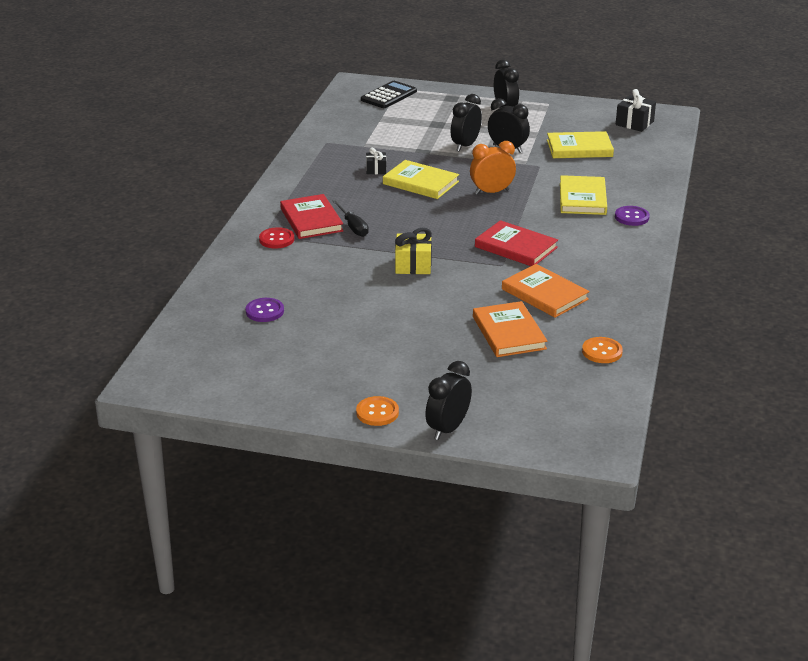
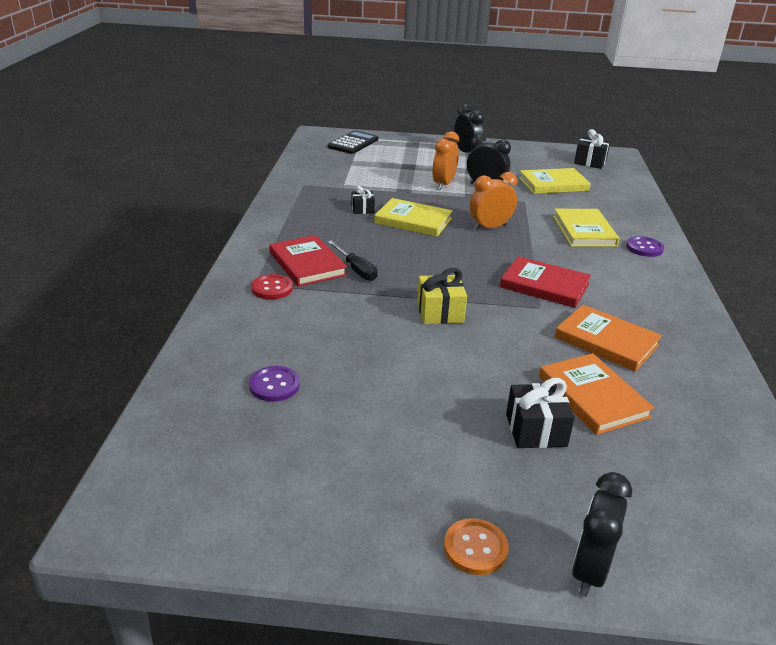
camera: 10 degrees left, 0 degrees up
(452, 351) = (536, 430): none -> black gift
(465, 145) = (443, 184): black clock -> orange clock
(602, 351) = (719, 417): orange button -> none

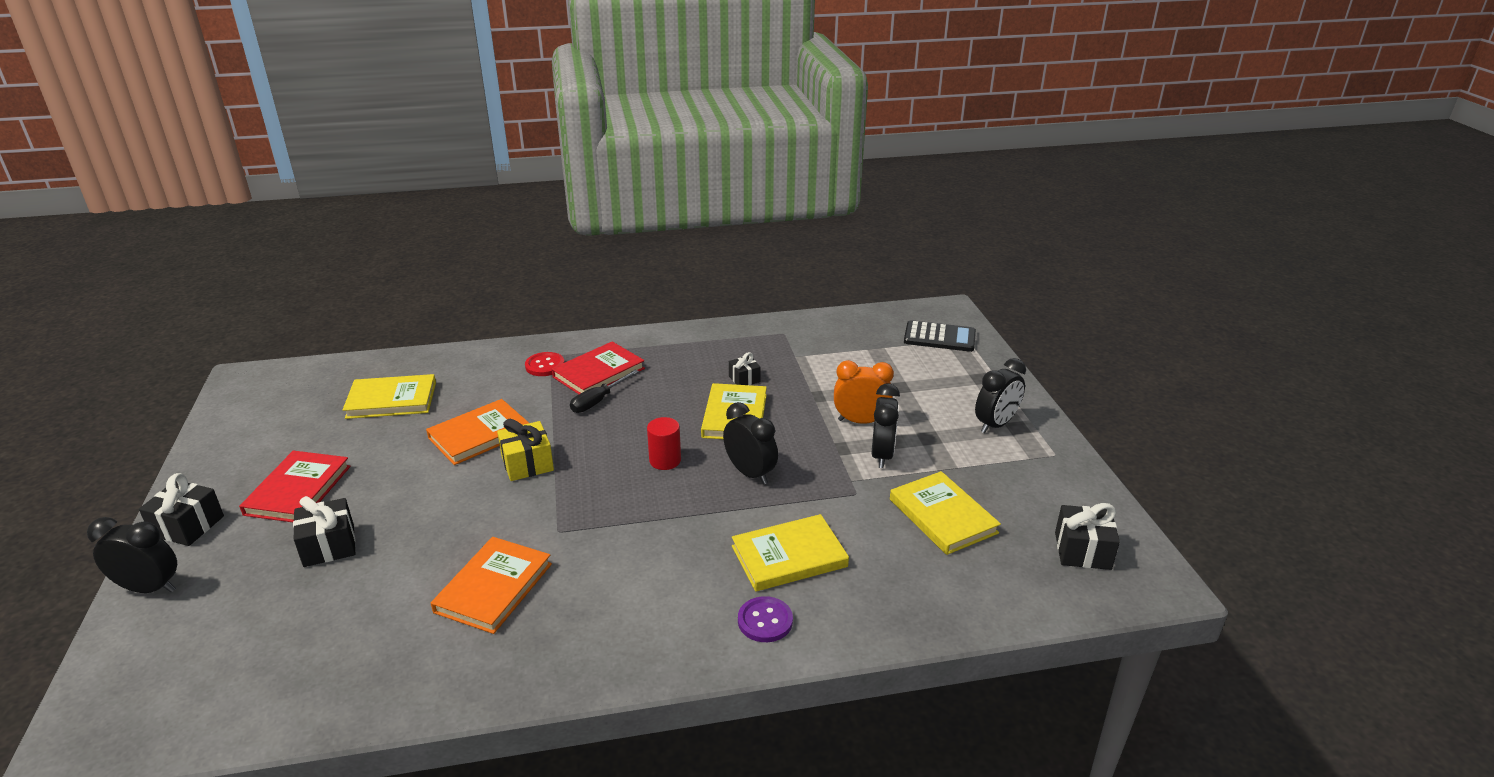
camera: 75 degrees right, 0 degrees up
(274, 385) = (391, 400): purple button -> yellow book
(461, 254) = (665, 460): none -> red cylinder
(475, 548) = (188, 526): orange button -> black gift
(490, 227) = (750, 473): orange clock -> black clock
(544, 285) = (611, 530): red book -> red book (298, 490)
(592, 397) = (383, 581): orange book -> orange book (479, 435)

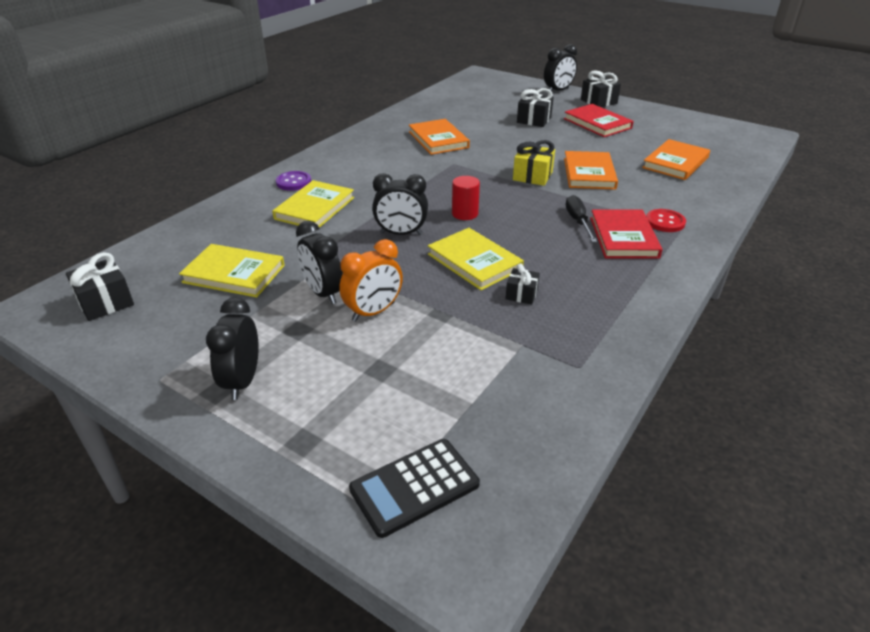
camera: 135 degrees right, 5 degrees up
(391, 400) = (675, 163): yellow book -> orange book

